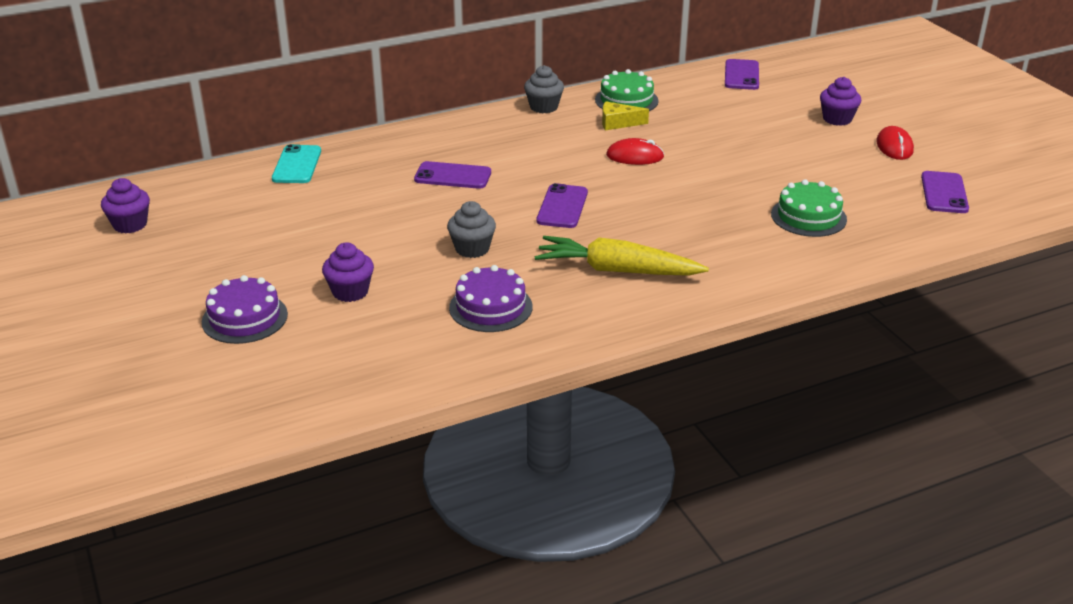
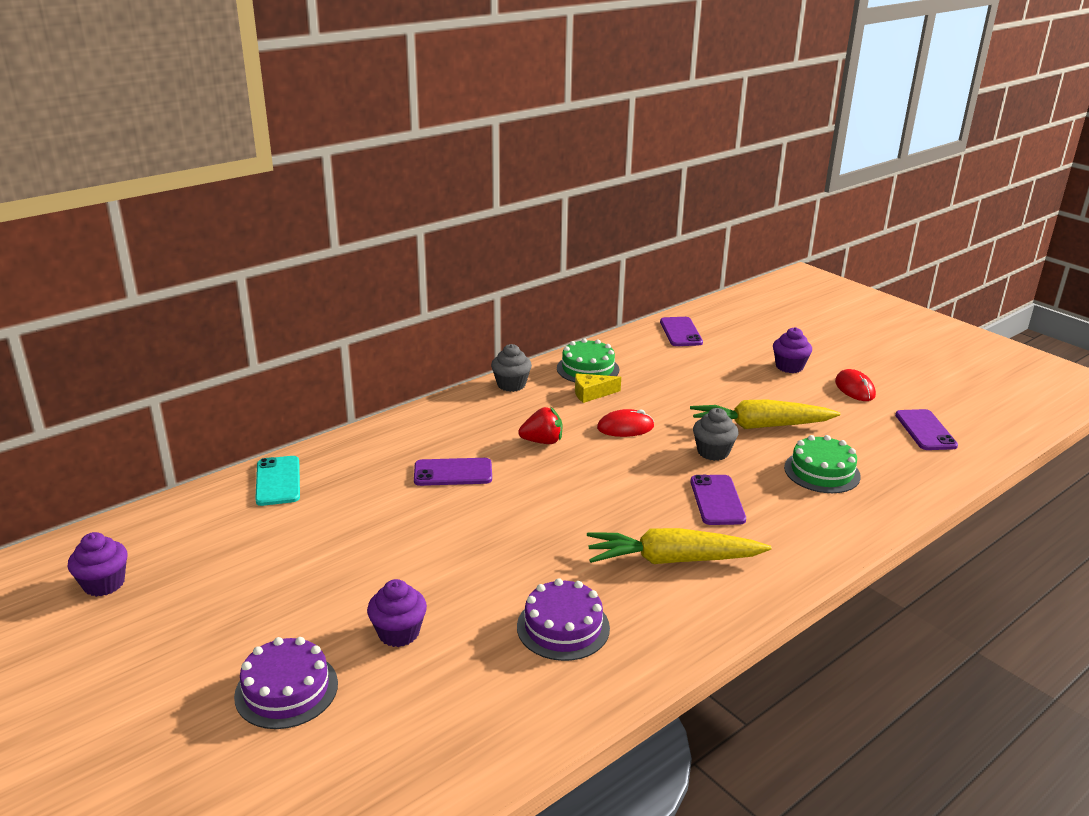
camera: 15 degrees left, 5 degrees down
(472, 249) = (511, 557): grey cupcake -> grey cupcake (713, 452)
(548, 159) = (542, 441): none -> red strawberry
(562, 207) = (582, 493): purple phone -> purple phone (717, 500)
(771, 170) = (760, 426): none -> yellow carrot

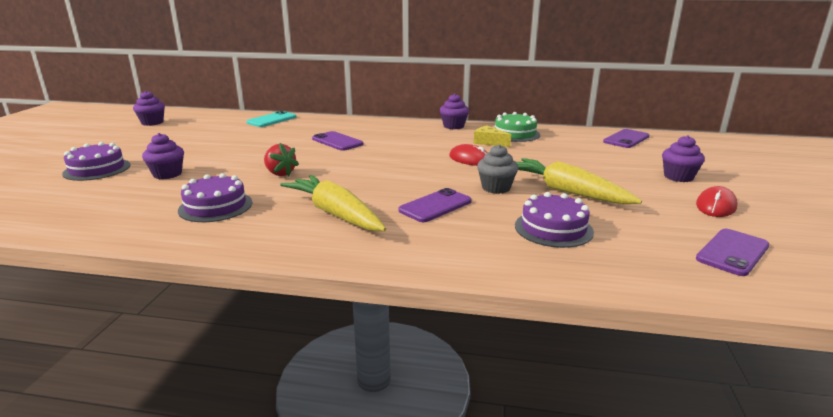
camera: 50 degrees right, 5 degrees down
(511, 385) = (453, 126): grey cupcake -> purple cupcake
(542, 441) = (409, 148): red strawberry -> red strawberry (280, 173)
(822, 472) = (553, 228): green cake -> purple cake

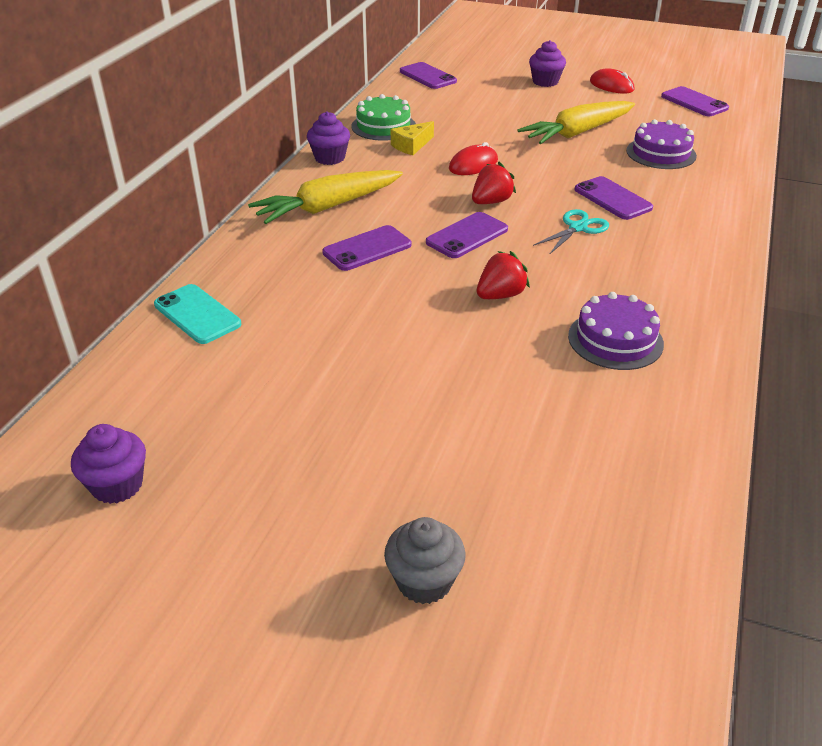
camera: 80 degrees left, 15 degrees up
(97, 169) = (443, 496): purple cake -> none
(167, 174) = (485, 402): purple cupcake -> none
(335, 213) = (634, 255): yellow carrot -> yellow carrot (327, 207)
(358, 162) = (467, 236): none -> purple phone
(378, 193) = (577, 228): none -> turquoise scissors
(411, 166) = (491, 202): none -> red strawberry
(496, 188) = (565, 163): grey cupcake -> grey cupcake (424, 581)

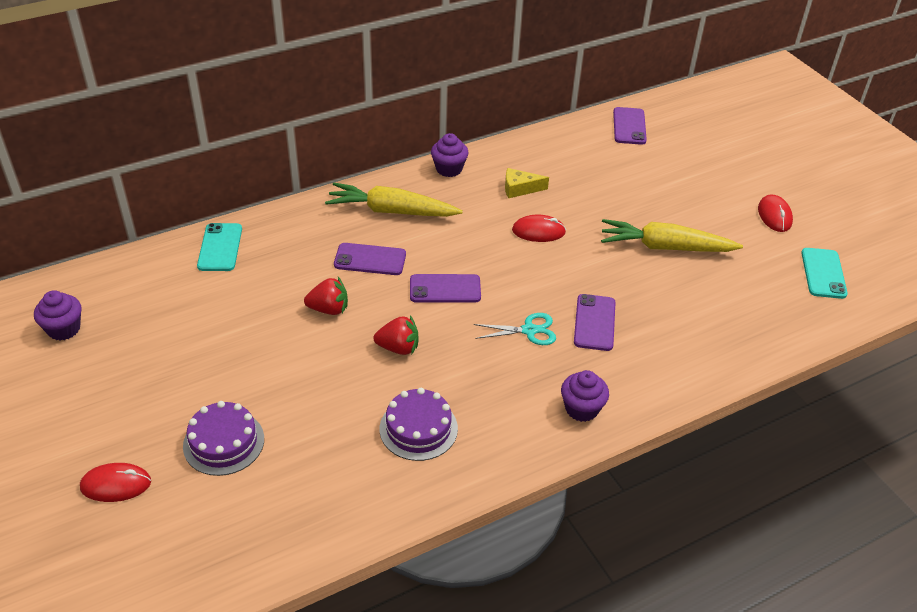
camera: 40 degrees right, 5 degrees up
(383, 126) = (525, 159): green cake -> none
(424, 581) = (116, 484): grey cupcake -> red mouse
(491, 202) = (502, 271): red strawberry -> red strawberry (329, 309)
(545, 82) = (720, 181): purple cupcake -> purple cupcake (581, 409)
(661, 153) = (703, 306): purple cake -> purple cake (223, 442)
(694, 102) = (823, 273): purple phone -> turquoise phone

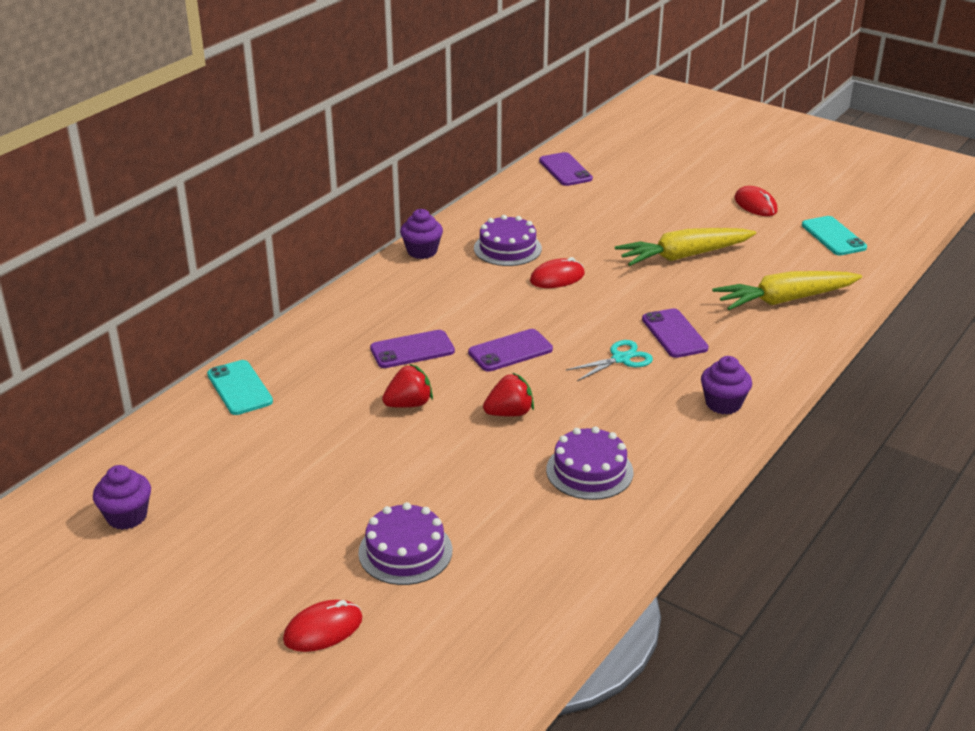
camera: 25 degrees left, 10 degrees down
(391, 211) = (396, 303): yellow carrot -> yellow carrot (784, 300)
(520, 189) = (507, 248): yellow cheese -> purple cake

